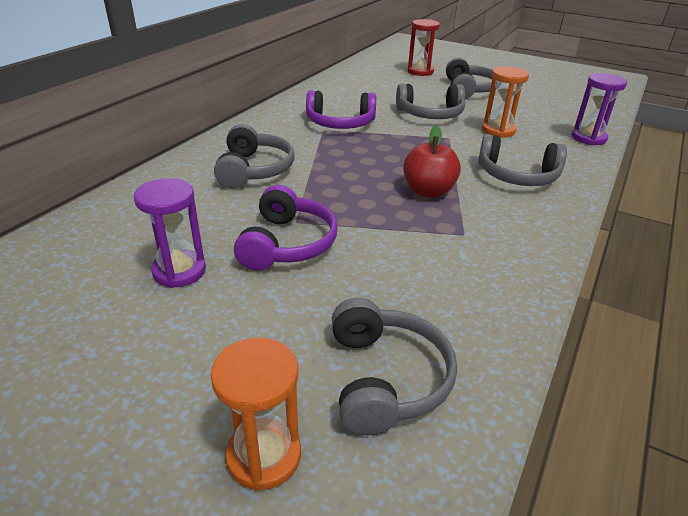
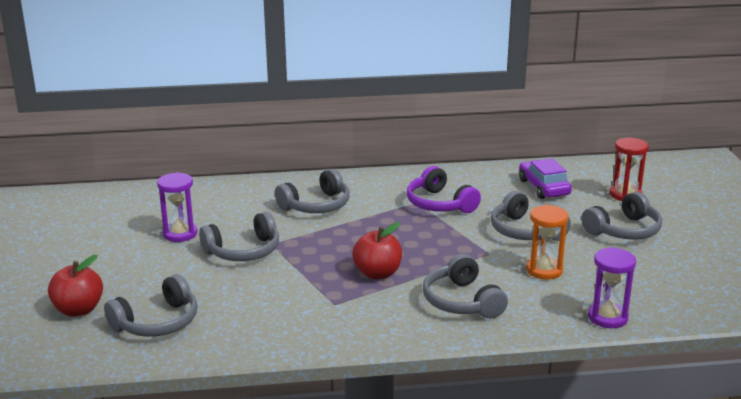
camera: 55 degrees right, 10 degrees down
(264, 456) = (78, 310): orange hourglass -> red apple
(287, 244) = (243, 251): purple headphones -> grey headphones
(372, 85) = (543, 187): none -> purple car

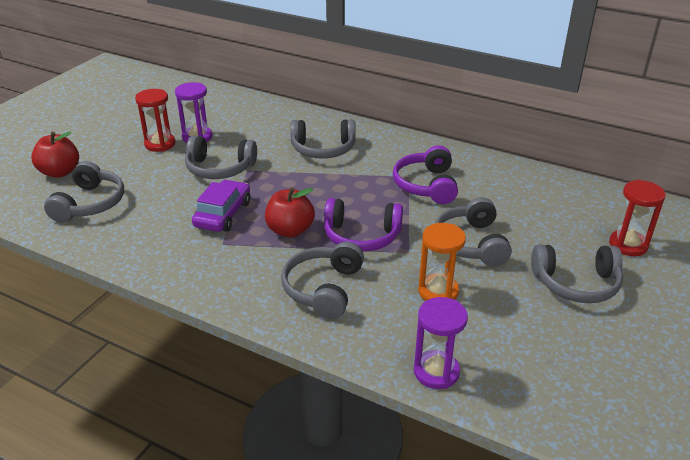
camera: 35 degrees right, 10 degrees up
(150, 252) = (160, 144): none -> red hourglass
(157, 322) = (90, 203): grey headphones -> grey headphones turned 75 degrees counterclockwise
(440, 256) = (361, 236): none -> purple headphones
(543, 187) = (548, 205): purple car -> purple car (223, 214)

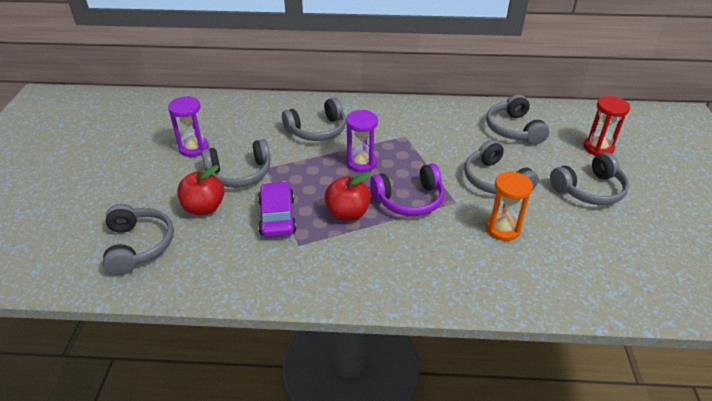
camera: 25 degrees left, 5 degrees up
(60, 172) = (80, 222): red apple -> red apple (204, 208)
(160, 144) = (162, 165): red hourglass -> none
(323, 288) = (416, 257): grey headphones -> grey headphones (513, 129)
(426, 185) = (424, 140): purple headphones -> none
(436, 372) = (553, 297): purple hourglass -> purple hourglass (361, 163)

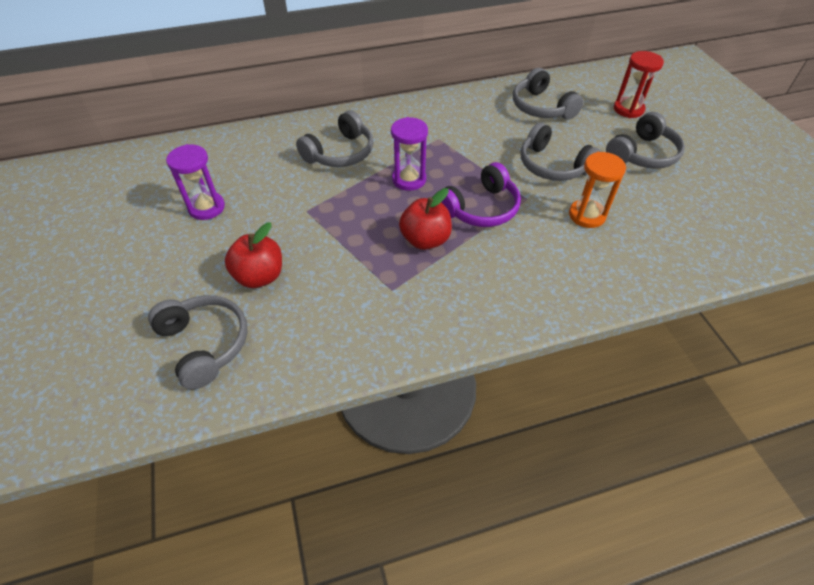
camera: 20 degrees left, 10 degrees up
(239, 173) = (279, 224): grey headphones -> none
(277, 216) = (350, 264): purple car -> none

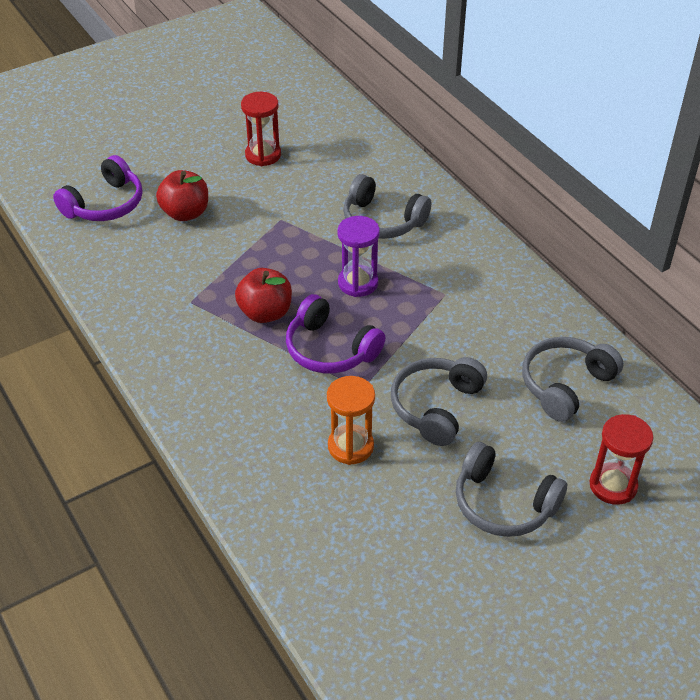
camera: 75 degrees right, 5 degrees down
(205, 344) = (105, 204): grey headphones -> purple headphones
(206, 207) = (263, 155): purple hourglass -> red hourglass

